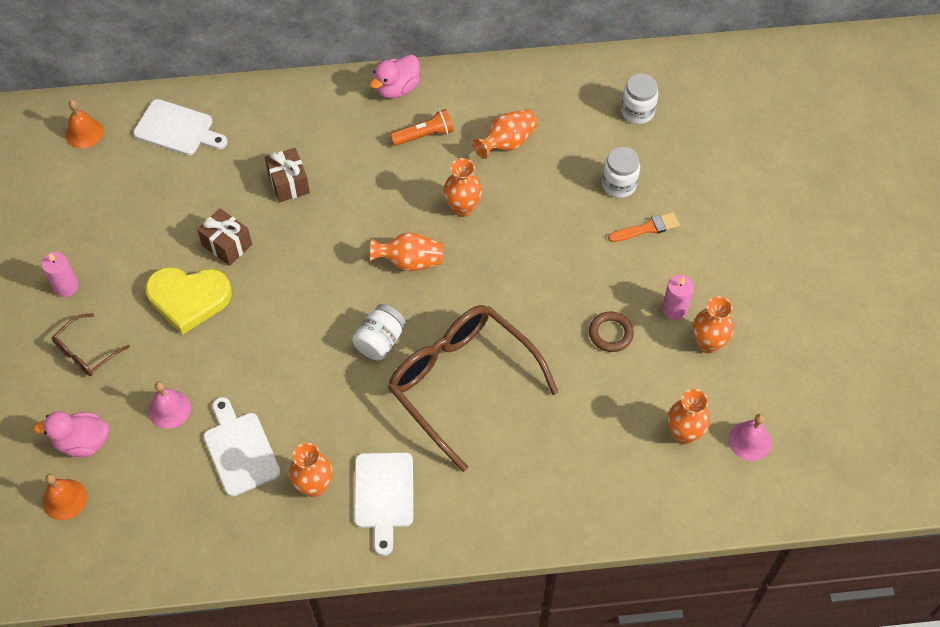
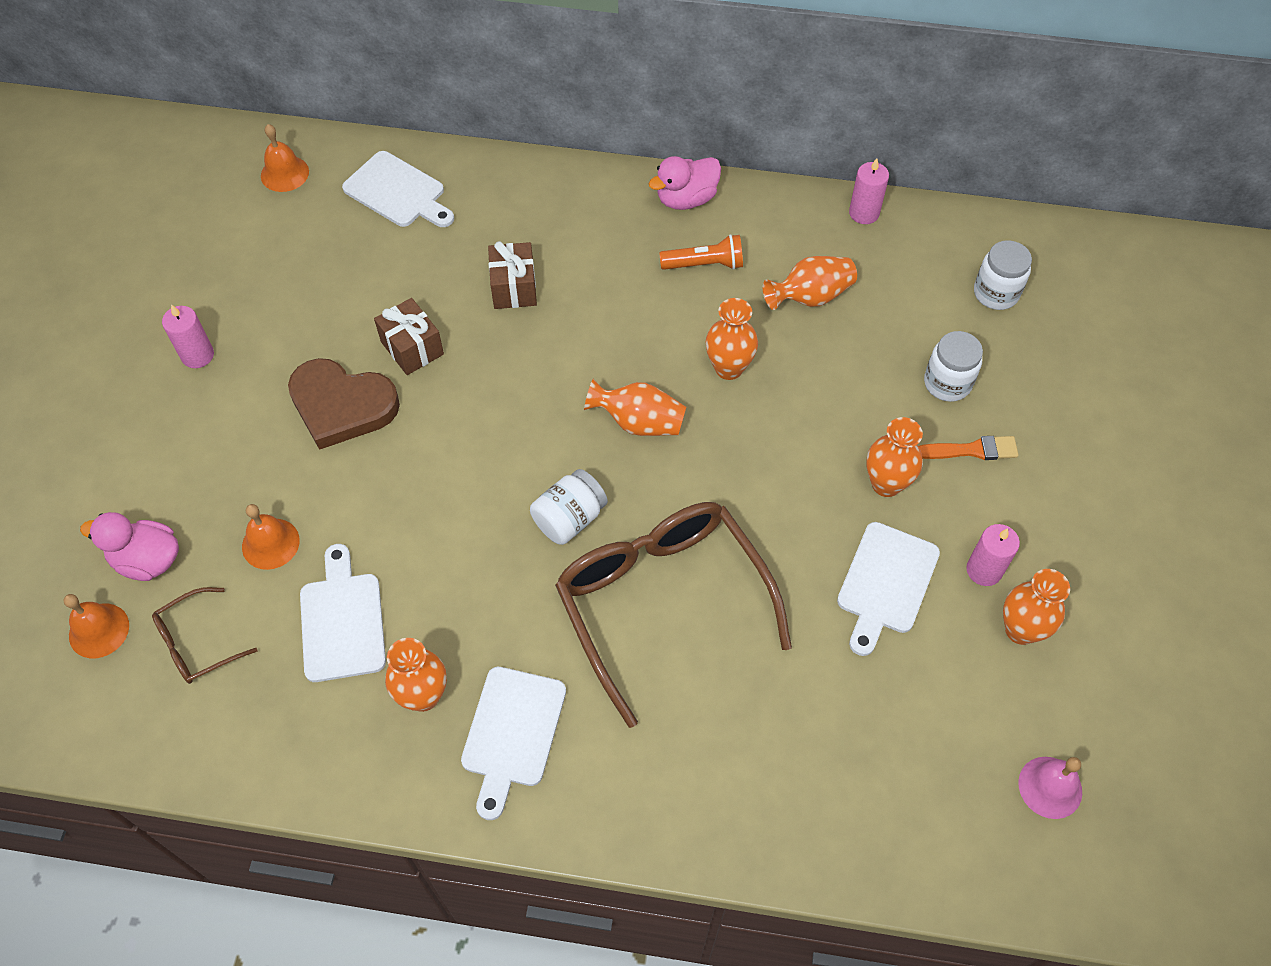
camera: 15 degrees right, 0 degrees up
(86, 352) = (192, 444): brown glasses -> brown glasses (197, 644)
(169, 409) = (270, 543): pink bell -> orange bell
(188, 299) = (342, 406): yellow heart -> brown heart
(529, 72) = (864, 213): none -> pink candle
(610, 333) = (885, 583): brown ring -> white cutting board
(684, 433) = (955, 752): orange vase -> orange vase (886, 484)

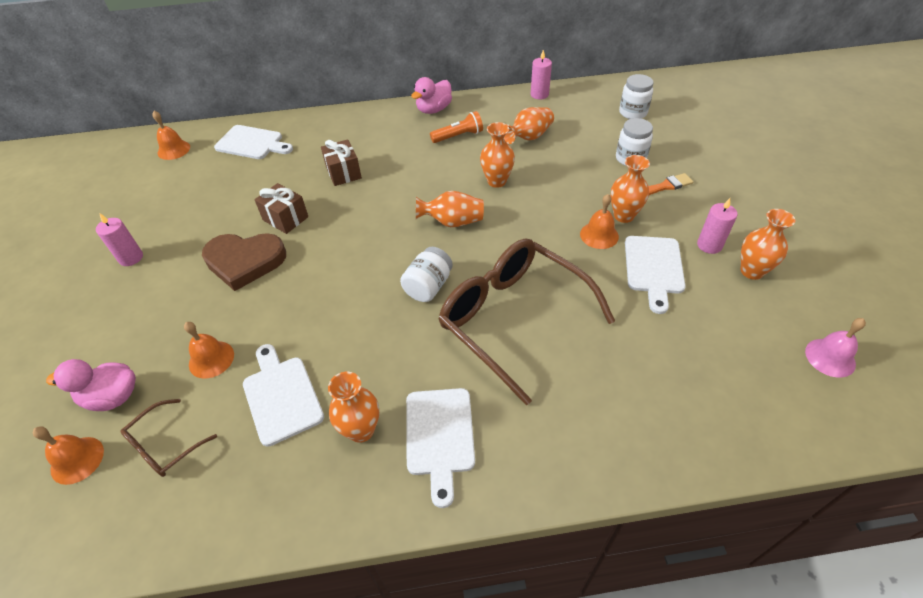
camera: 15 degrees left, 10 degrees down
(835, 506) = (599, 235): none -> orange bell

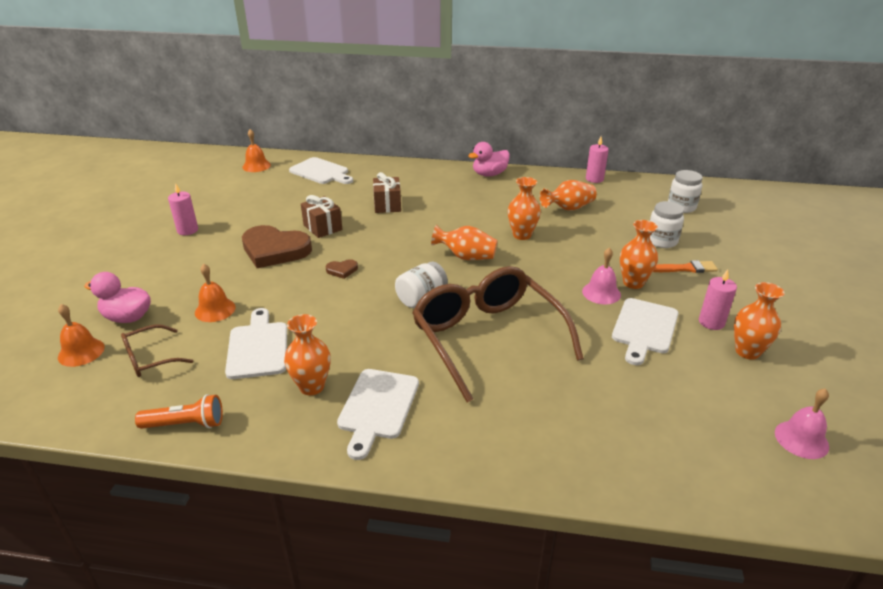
camera: 15 degrees right, 15 degrees down
(330, 270) = (342, 270): none -> brown heart
(458, 136) = (502, 197): orange flashlight -> orange flashlight (185, 424)
(599, 235) = (601, 293): orange bell -> pink bell

